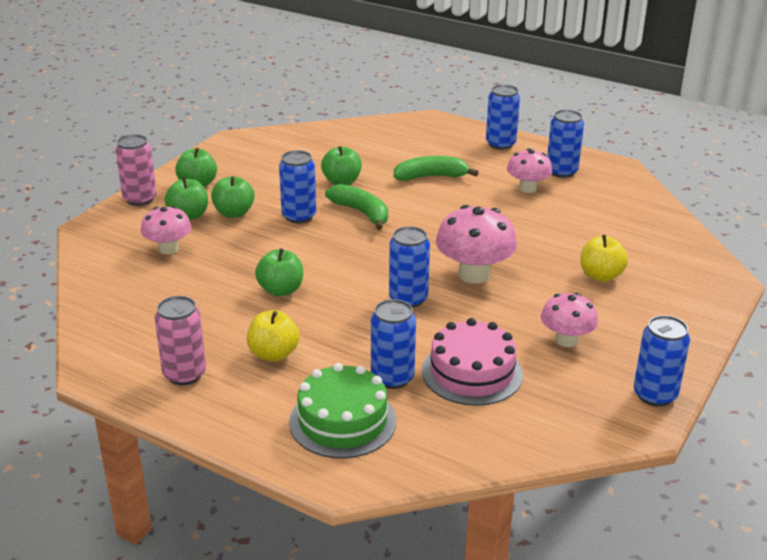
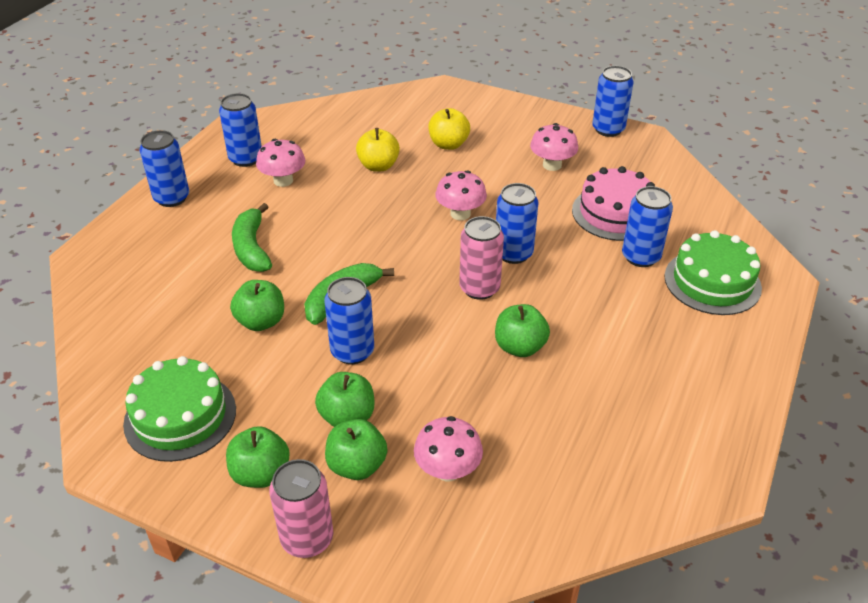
camera: 95 degrees left, 10 degrees up
(184, 374) = (694, 401): pink can -> pink can (479, 288)
(257, 158) = (180, 416): none -> green cake
(273, 354) = (635, 338): yellow apple -> yellow apple (378, 166)
(474, 274) = (460, 214): pink mushroom -> pink mushroom, size x0.64

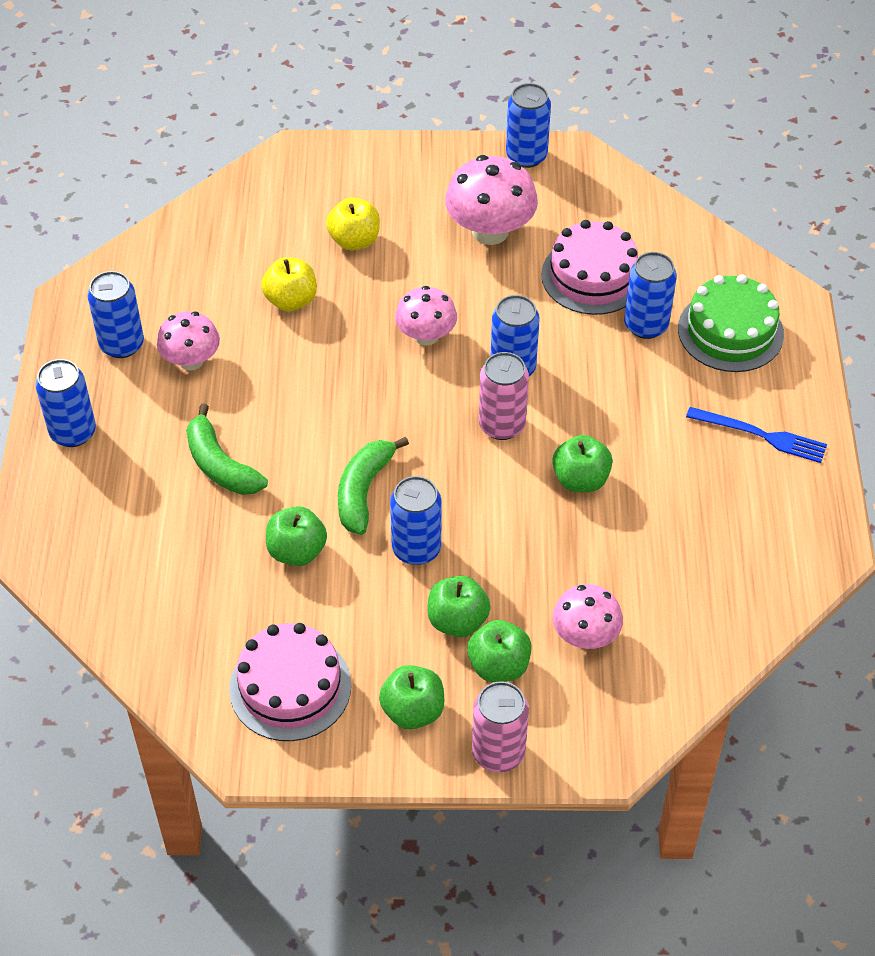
camera: 25 degrees left, 10 degrees up
(180, 416) = (290, 687): green cake -> pink cake
(552, 165) = (490, 231): pink mushroom -> pink mushroom, size x1.55
(700, 366) = (761, 435): none -> blue fork

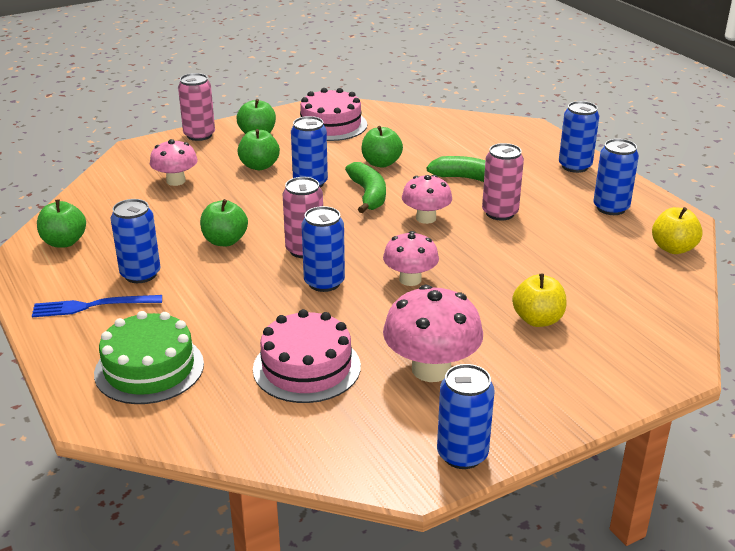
camera: 150 degrees right, 20 degrees down
(191, 360) = (555, 215): pink mushroom -> pink mushroom (426, 218)
(246, 390) = (500, 213): none -> pink can
(291, 300) = (535, 266): yellow apple -> yellow apple (673, 248)
(498, 666) = (221, 158): green apple -> green apple (64, 242)
(646, 325) = (232, 347): blue can -> blue can (140, 274)

